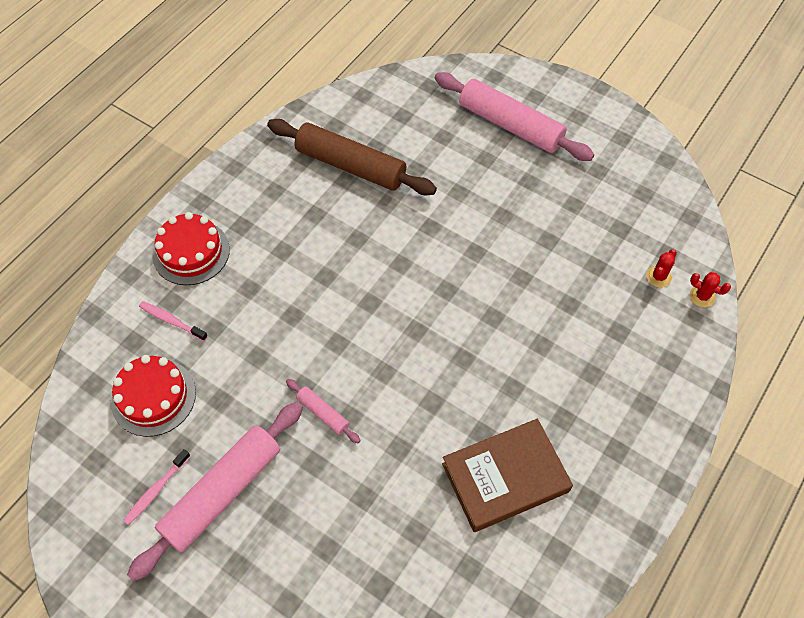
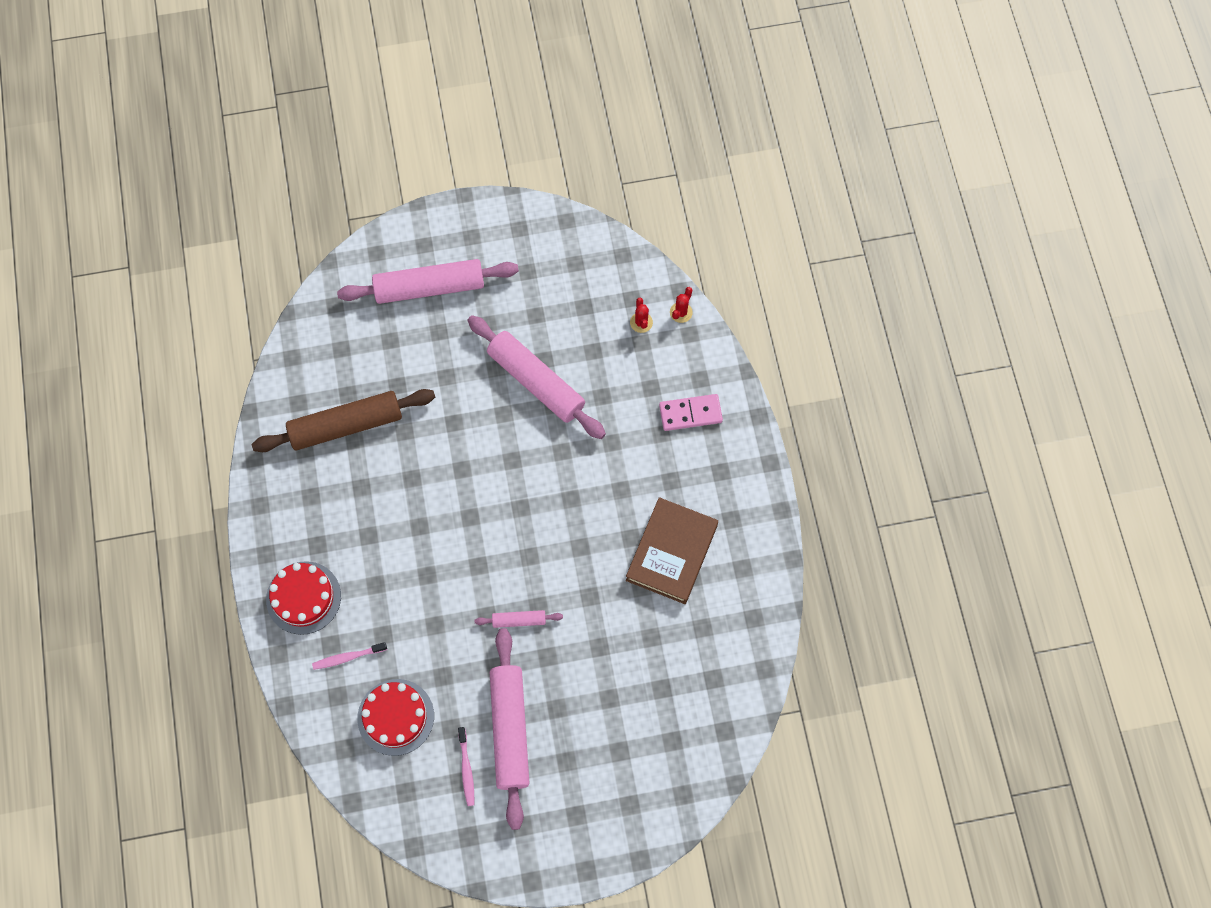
camera: 45 degrees left, 10 degrees up
(525, 250) = (536, 381): none -> pink rolling pin
(634, 380) = (690, 413): none -> pink domino
(702, 296) = (681, 312): red cactus -> red cactus turned 45 degrees counterclockwise

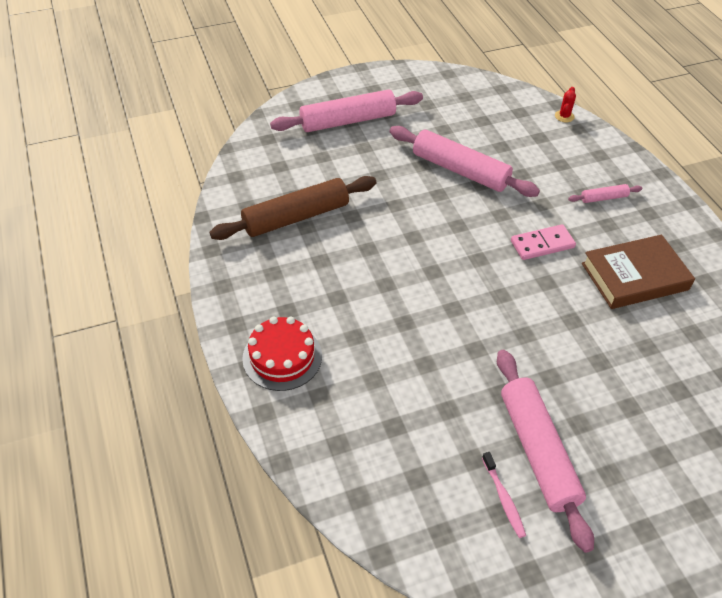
camera: 10 degrees left, 20 degrees down
(348, 657) = (341, 405): pink toothbrush -> none
(395, 717) = (408, 456): red cake -> none
(519, 620) = (510, 349): pink rolling pin -> pink rolling pin (604, 198)
(641, 322) = (534, 125): red cactus -> none
(671, 553) = (634, 276): brown book -> brown book turned 60 degrees clockwise
(690, 413) = (603, 177): pink domino -> pink domino (542, 244)

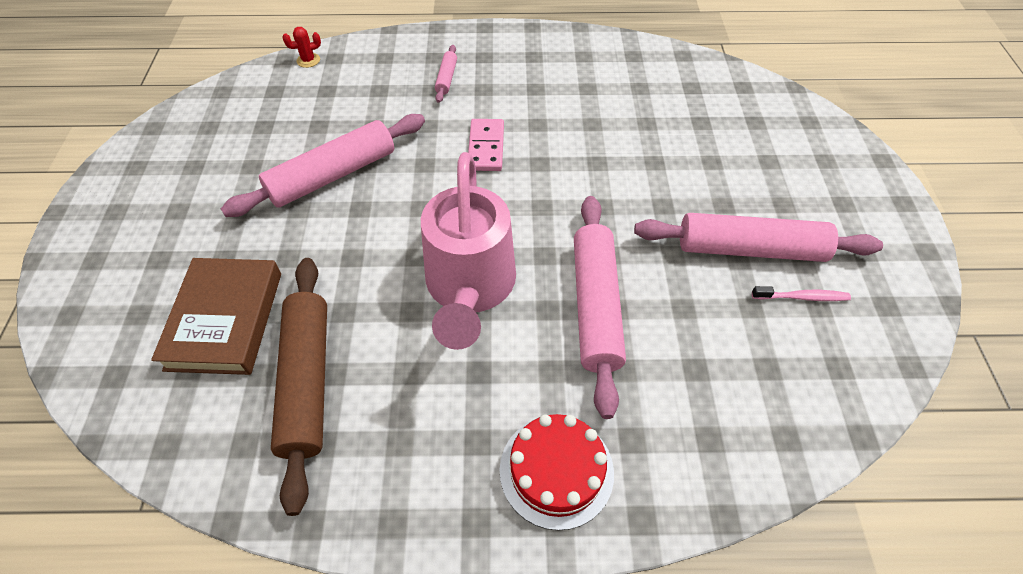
camera: 70 degrees left, 5 degrees up
(348, 121) = (157, 261): pink rolling pin -> pink rolling pin (596, 306)
(402, 273) = (469, 287): none -> pink watering can
(564, 116) = (308, 60): red cactus -> red cactus turned 60 degrees counterclockwise
(634, 276) = (559, 98): brown book -> brown book (225, 320)

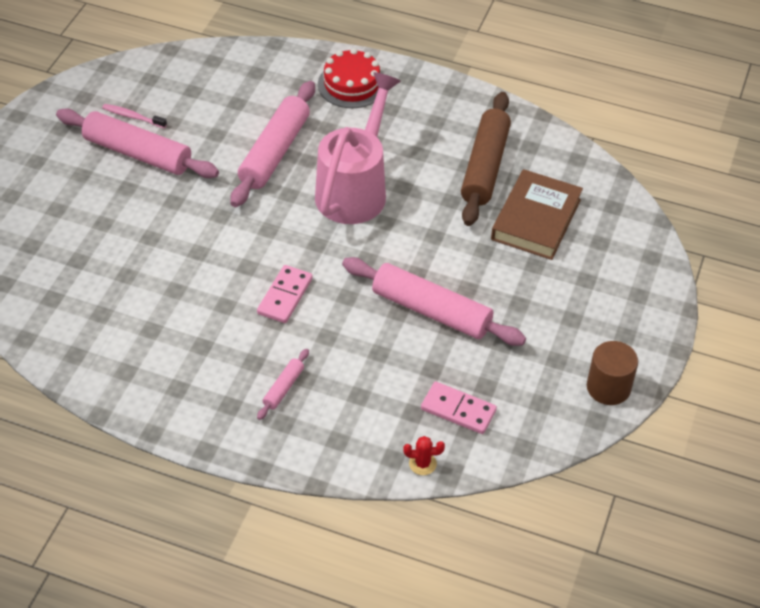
camera: 160 degrees left, 5 degrees down
(139, 156) = (608, 387): none -> brown cylinder
(286, 102) = (458, 410): none -> pink domino
(332, 175) = (431, 311): pink rolling pin -> pink rolling pin turned 45 degrees clockwise

